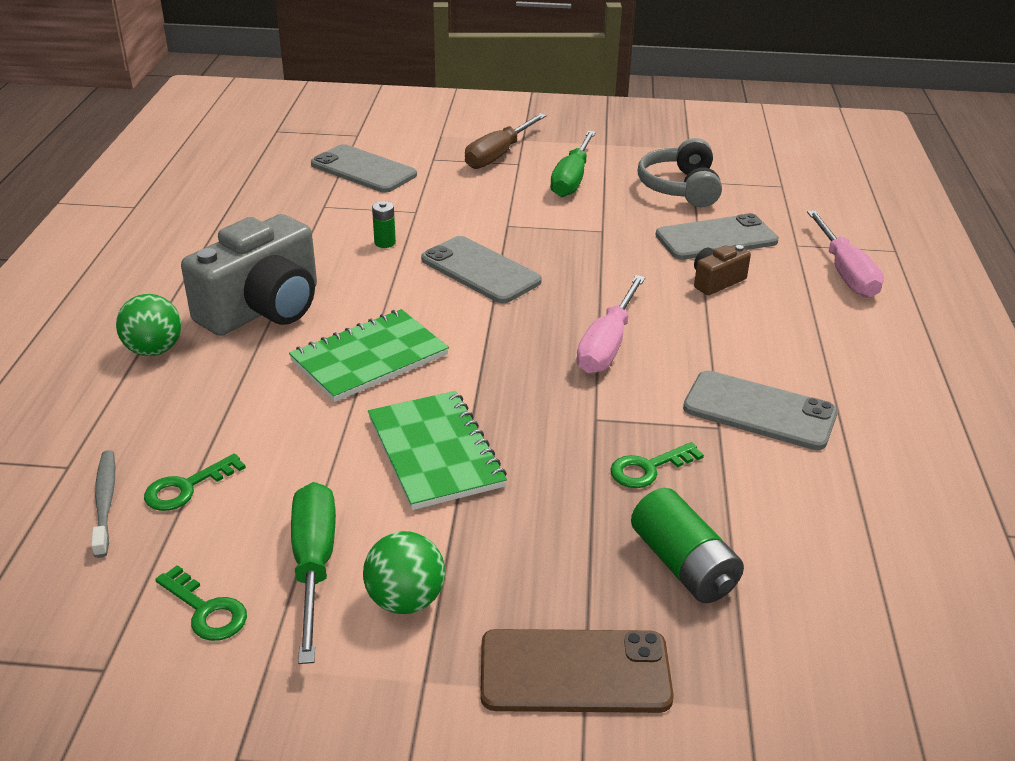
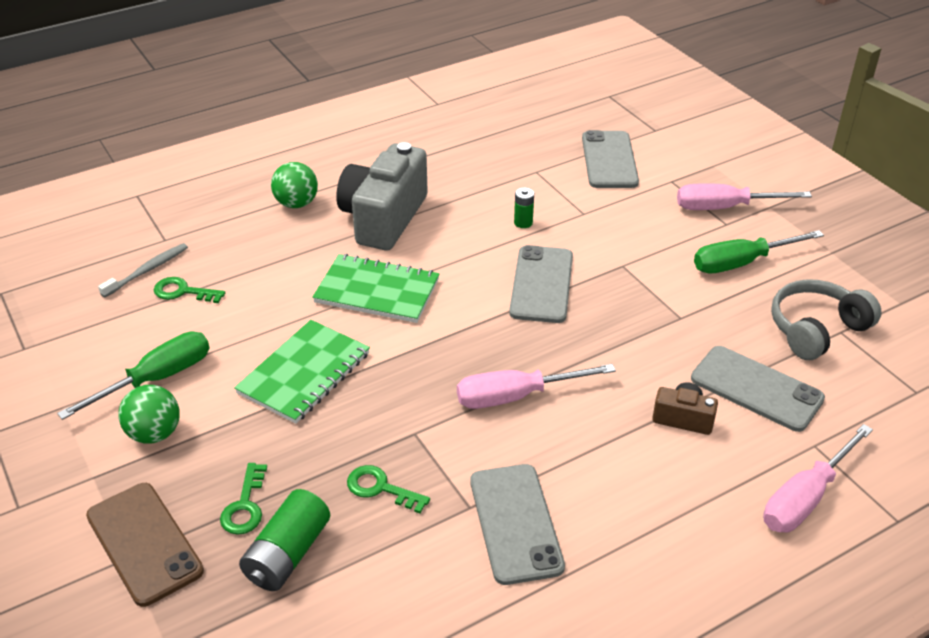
camera: 55 degrees right, 5 degrees up
(206, 610) = (90, 359): green key -> green key (245, 506)
(263, 309) = (383, 218): grey camera -> grey camera turned 105 degrees clockwise
(498, 155) = (724, 207): brown screwdriver -> pink screwdriver

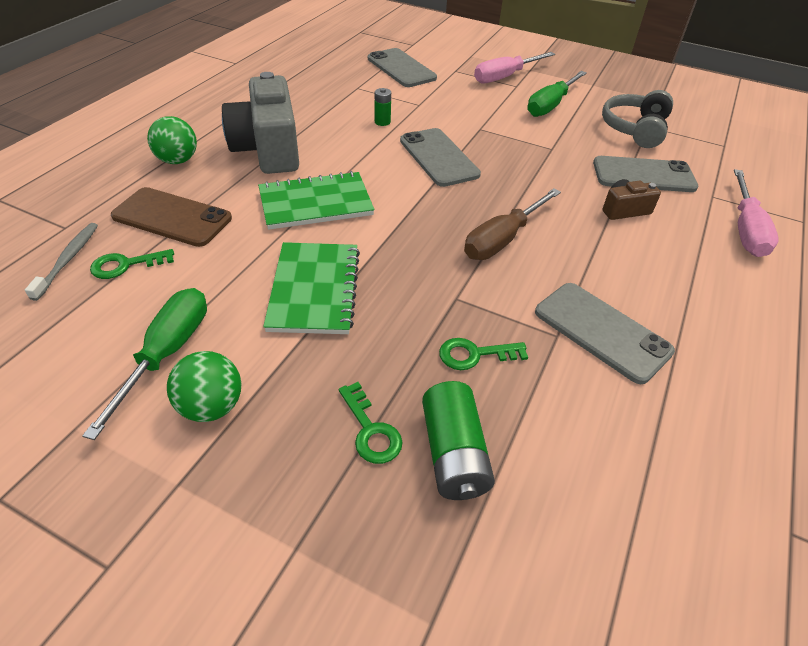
camera: 35 degrees left, 5 degrees up
(144, 543) = (300, 523): brown phone -> brown phone (172, 217)
(516, 396) = (502, 239): pink screwdriver -> brown screwdriver

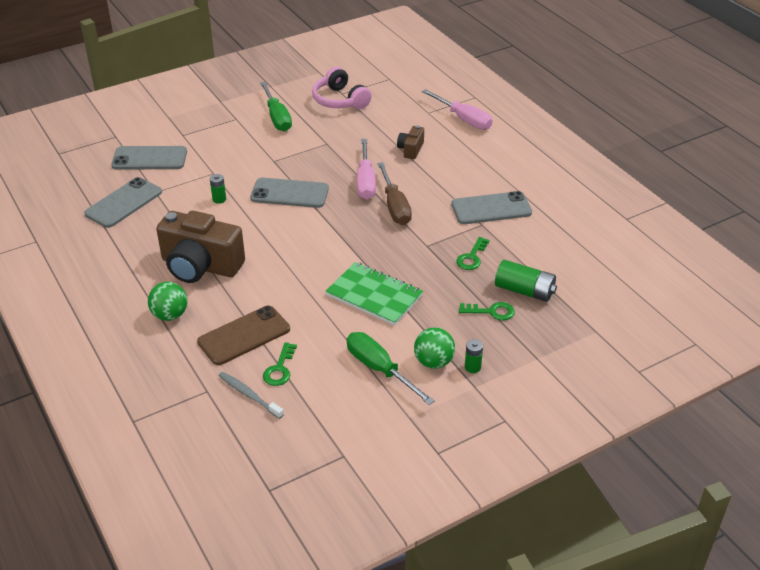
camera: 55 degrees left, 5 degrees down
(223, 461) = (472, 367): none -> green battery
(268, 149) = (200, 266): grey camera -> brown camera
(315, 203) = (289, 266): green notebook -> none
(505, 77) = (218, 117): pink screwdriver -> pink screwdriver (365, 181)
(635, 129) = (340, 100): grey headphones -> pink headphones
(643, 175) = (387, 124): grey phone -> grey phone (124, 203)

